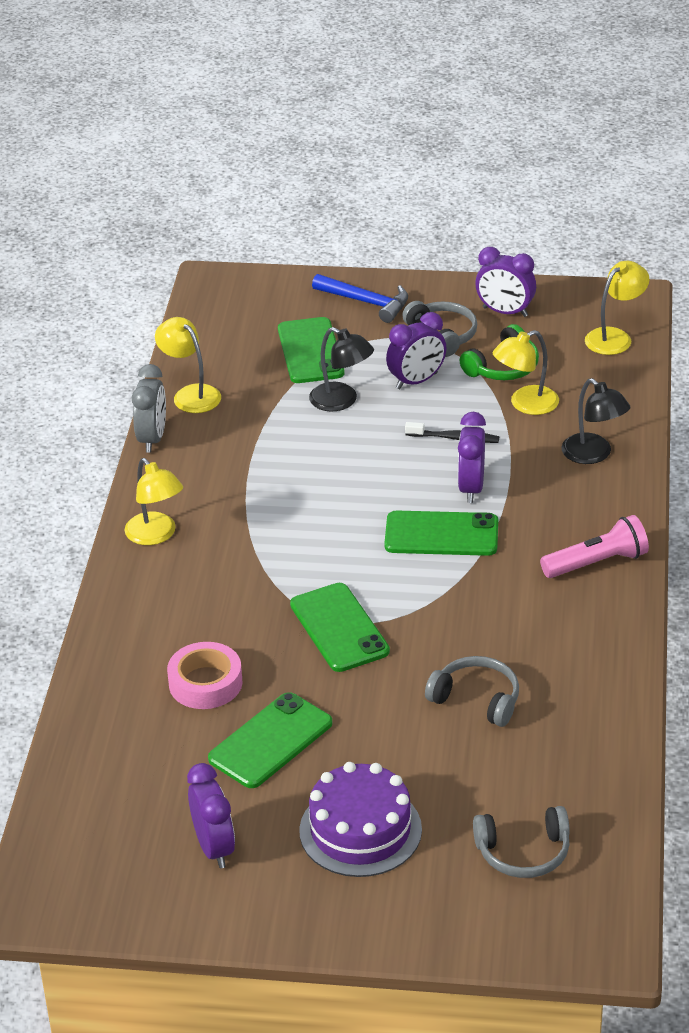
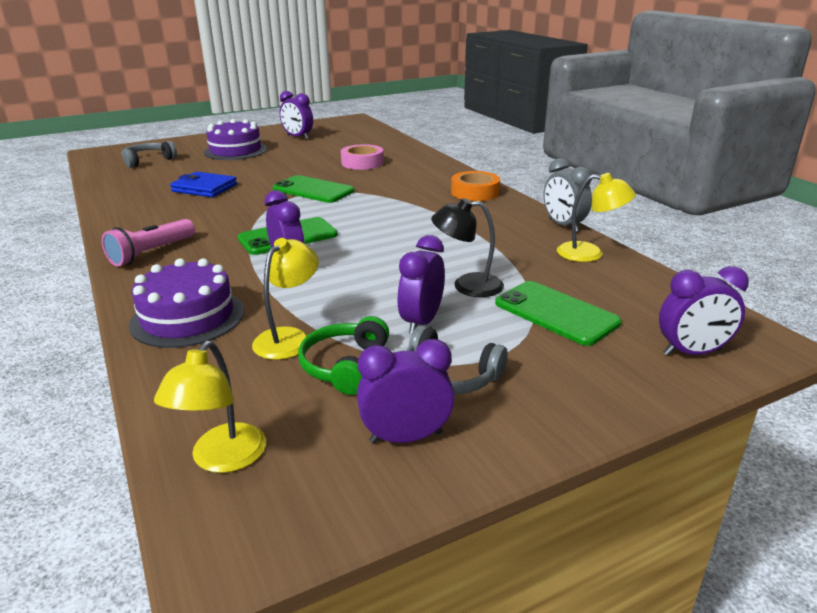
camera: 145 degrees right, 10 degrees down
(156, 535) = (475, 192): yellow lamp -> orange tape
(270, 293) = (692, 352): none -> purple clock
(270, 741) = (306, 158): green phone -> none
(366, 302) = (583, 382): blue hammer -> none
(455, 438) = (334, 291): black toothbrush -> none
(477, 699) = (204, 188): grey headphones -> blue wallet
(593, 455) = (187, 317): black lamp -> purple cake

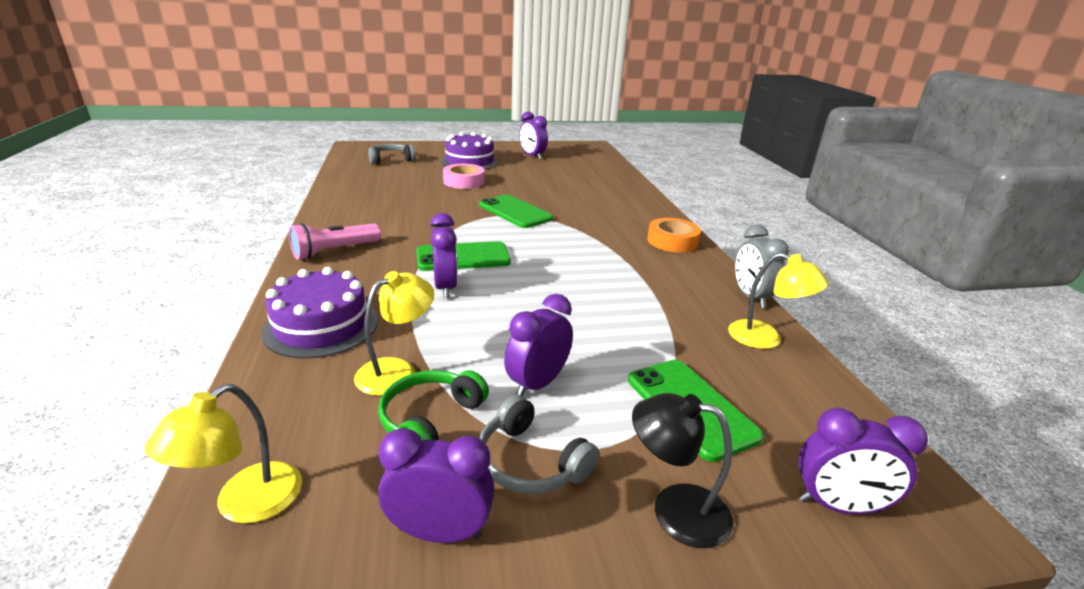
camera: 15 degrees right, 0 degrees up
(204, 188) = (420, 194): blue wallet -> none
(362, 163) = (577, 191): pink tape -> pink tape (464, 182)
(467, 285) = (609, 350): black lamp -> black lamp (675, 510)

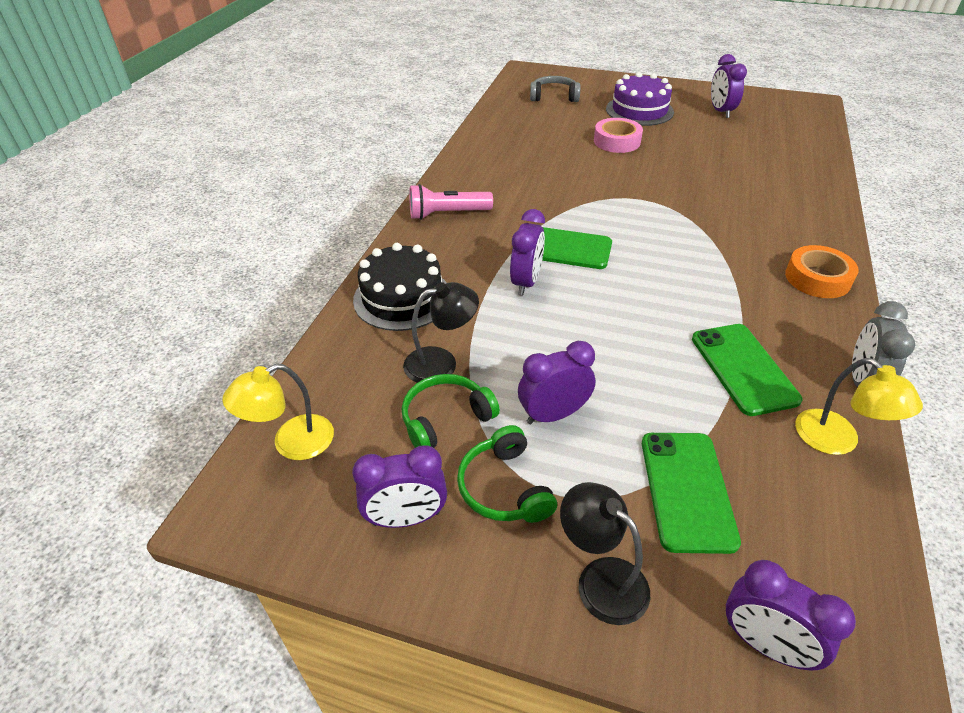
camera: 30 degrees right, 15 degrees up
(321, 326) = (402, 298): purple cake -> black cake
(397, 371) = (441, 362): yellow lamp -> black lamp
(439, 532) = (406, 518): purple clock -> purple clock turned 135 degrees clockwise
(515, 212) = (650, 196): green phone -> green phone (743, 368)
(530, 462) = (504, 487): grey headphones -> green headphones

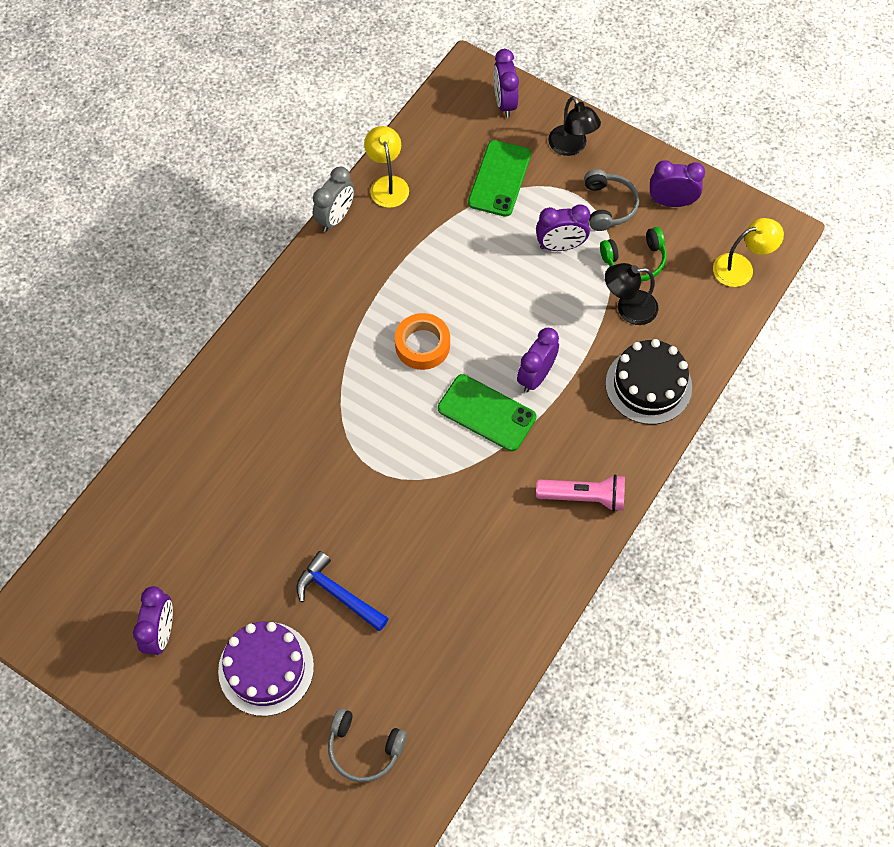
camera: 165 degrees left, 20 degrees up
(504, 487) = (608, 206): green headphones -> grey headphones
(617, 141) = (338, 594): pink tape -> blue hammer
(743, 368) = (409, 248): green phone -> none
(764, 644) = (504, 103): purple clock -> purple clock turned 150 degrees counterclockwise
(817, 278) = (285, 316): orange tape -> orange tape (422, 345)

